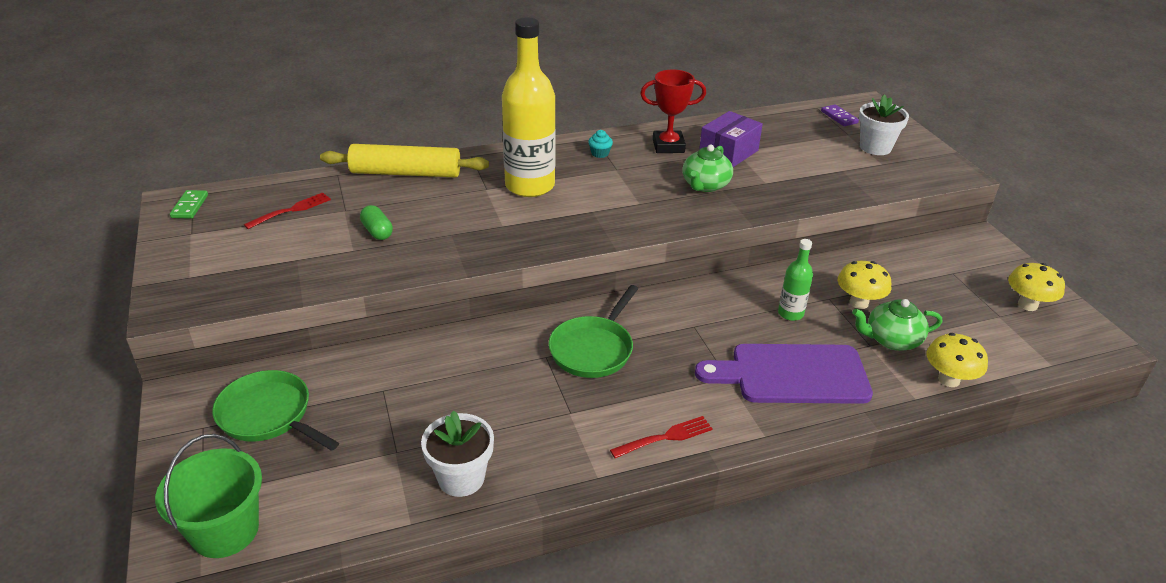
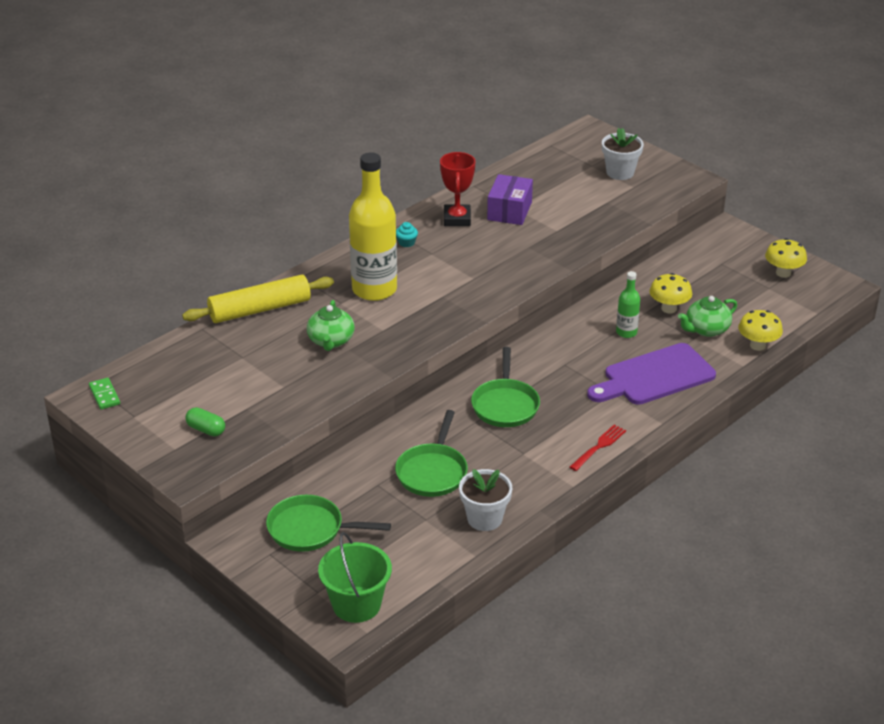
camera: 25 degrees left, 0 degrees up
(291, 210) = (197, 371): red fork -> none
(377, 231) = (288, 366): green capsule -> green capsule (206, 429)
(453, 397) = (432, 471): none -> green pan
(668, 146) = (457, 219): red trophy -> red trophy turned 60 degrees counterclockwise
(705, 185) = (512, 247): green teapot -> green teapot (331, 341)
(839, 117) = (575, 150): purple domino -> none

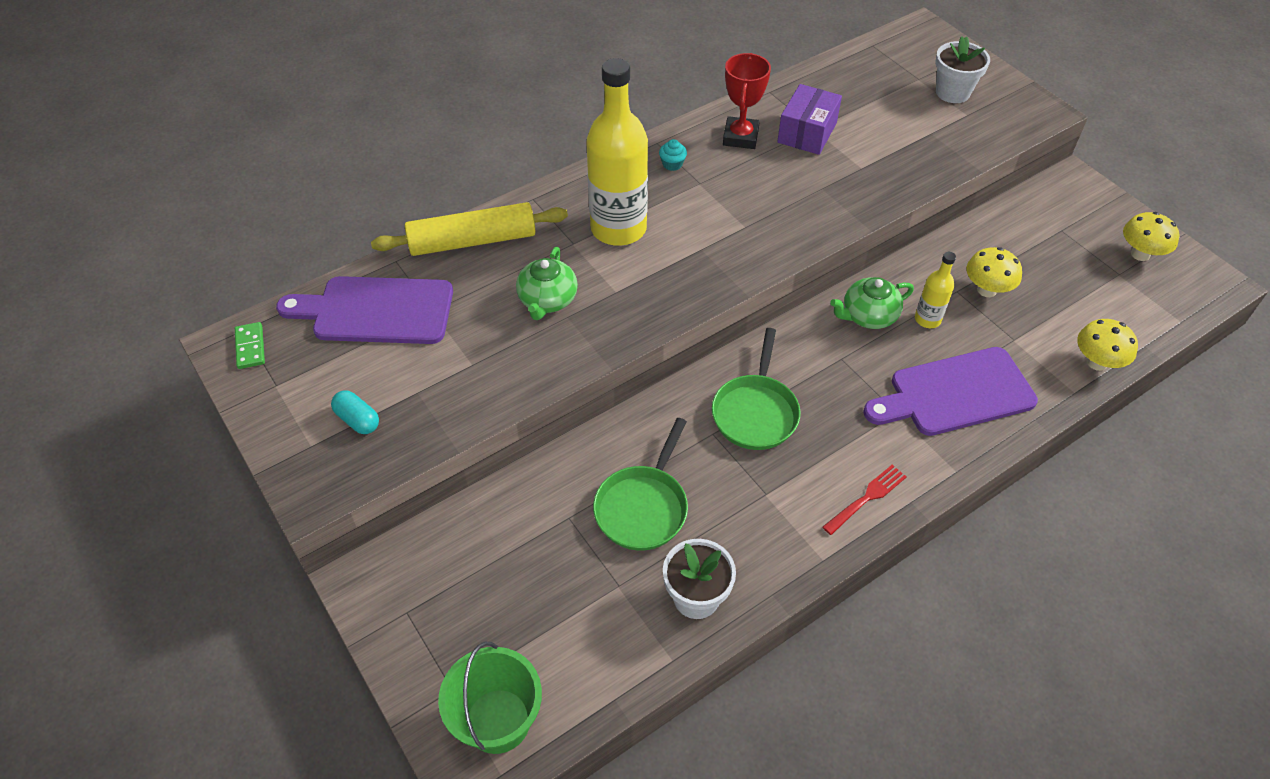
camera: 10 degrees right, 15 degrees up
(197, 362) = (376, 311): none -> purple cutting board
(206, 429) = (358, 420): green capsule -> turquoise capsule
(310, 529) = (468, 579): green pan -> none
(626, 332) = (927, 319): green bottle -> yellow bottle
(706, 329) = (1031, 328): green teapot -> green teapot (868, 316)

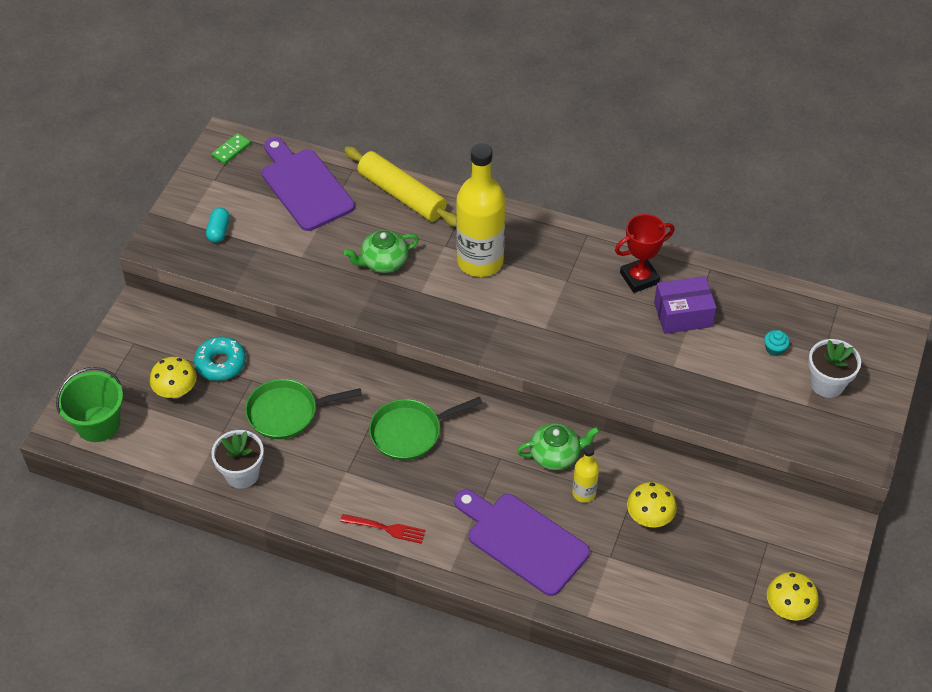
camera: 55 degrees right, 0 degrees up
(519, 535) = (220, 363): none -> turquoise donut
(672, 164) = (572, 255): turquoise cupcake -> turquoise cupcake (774, 349)
(868, 316) = (555, 455): green teapot -> green teapot turned 135 degrees clockwise
(1097, 362) = (631, 620): yellow mushroom -> yellow mushroom (176, 391)

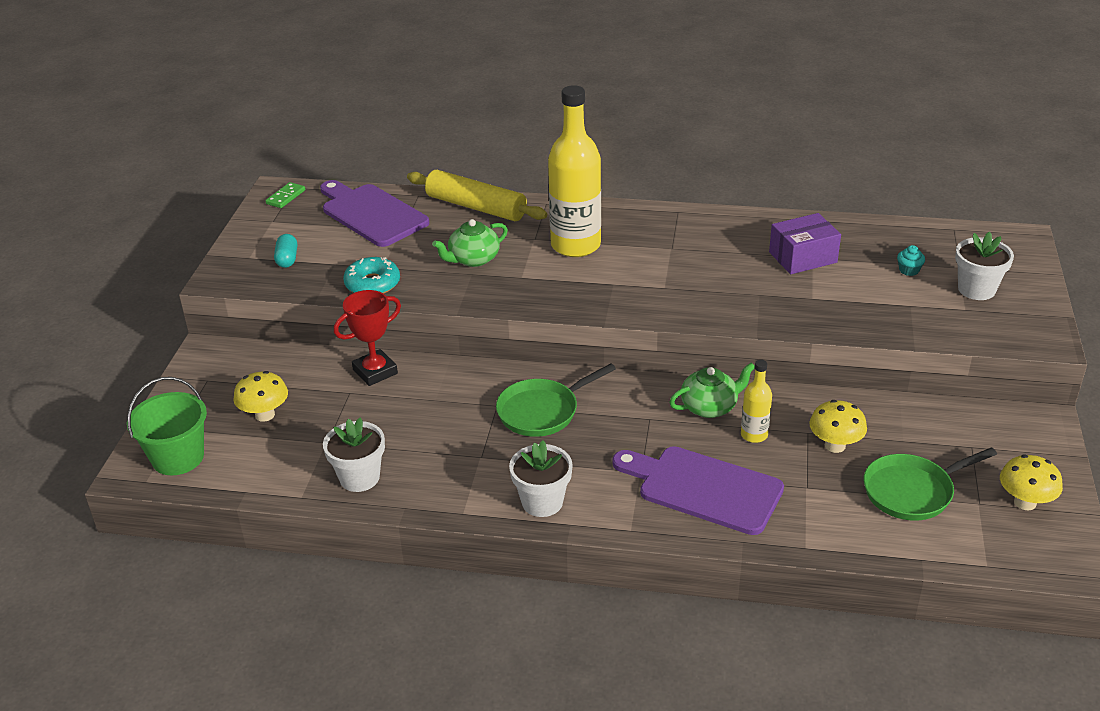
camera: 10 degrees left, 15 degrees down
(220, 363) = (311, 383): turquoise donut -> turquoise donut (372, 284)
(287, 412) = (398, 415): green pan -> green pan (912, 491)
(385, 528) = (542, 502): red fork -> white flower pot
(639, 278) = (745, 236): red trophy -> red trophy (375, 371)

